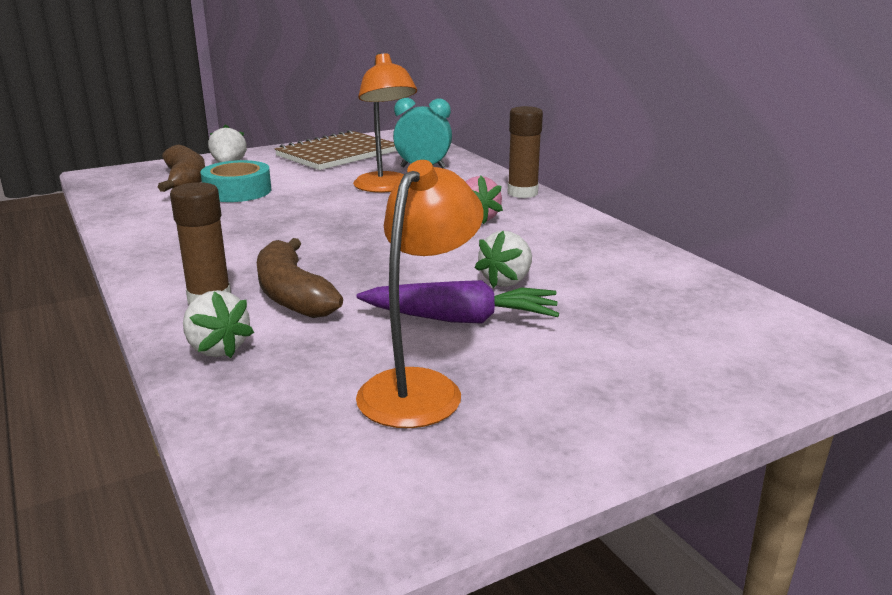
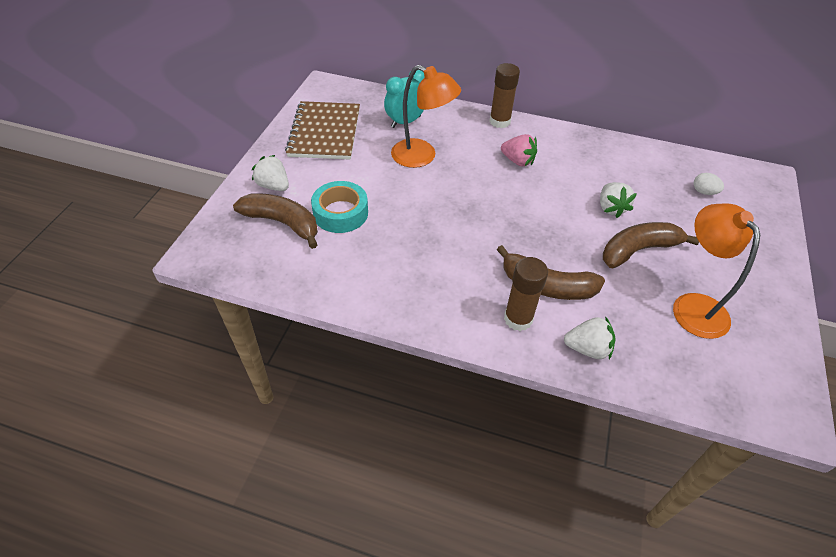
camera: 45 degrees left, 25 degrees up
(461, 319) = (638, 250): purple carrot -> brown banana
(682, 320) = (704, 192): none -> white egg

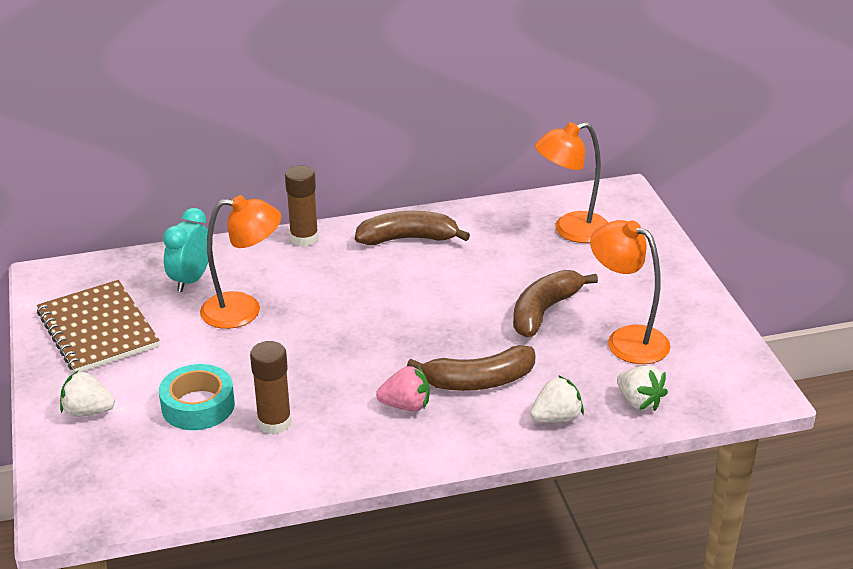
camera: 30 degrees left, 15 degrees down
(282, 223) = (137, 444): brown banana -> brown banana (408, 239)
(518, 161) = (357, 273): pink strawberry -> pink strawberry (406, 405)
(518, 319) = (472, 422): brown glue stick -> brown glue stick (274, 423)
(611, 208) = (490, 282): white strawberry -> white strawberry (639, 402)
(704, 192) = (571, 230): white egg -> orange lamp

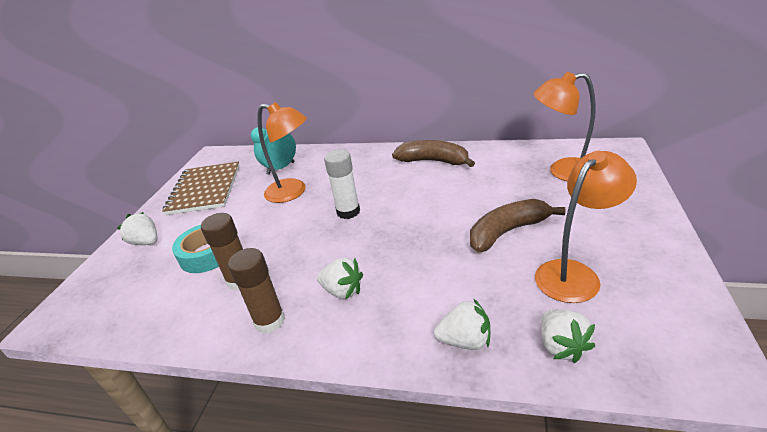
camera: 30 degrees right, 0 degrees up
(304, 238) = (366, 152): brown glue stick -> brown glue stick (269, 321)
(343, 322) = (348, 212): none -> white glue stick
(406, 405) = (342, 291): pink strawberry -> white strawberry
(478, 381) = (415, 283): brown banana -> none
(626, 340) = (574, 274): orange lamp -> orange lamp turned 75 degrees clockwise

